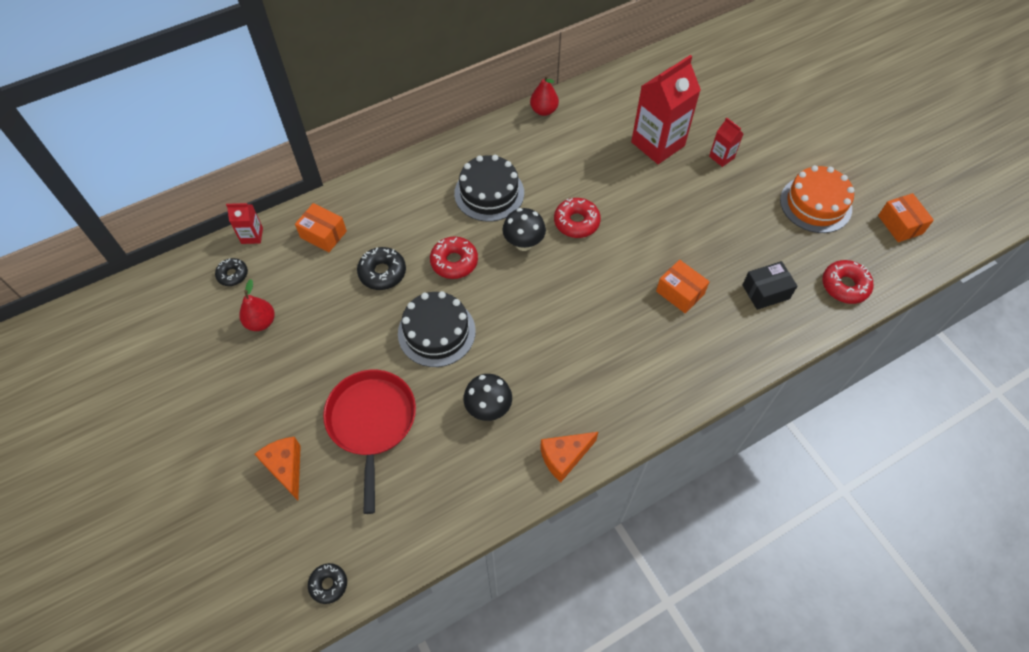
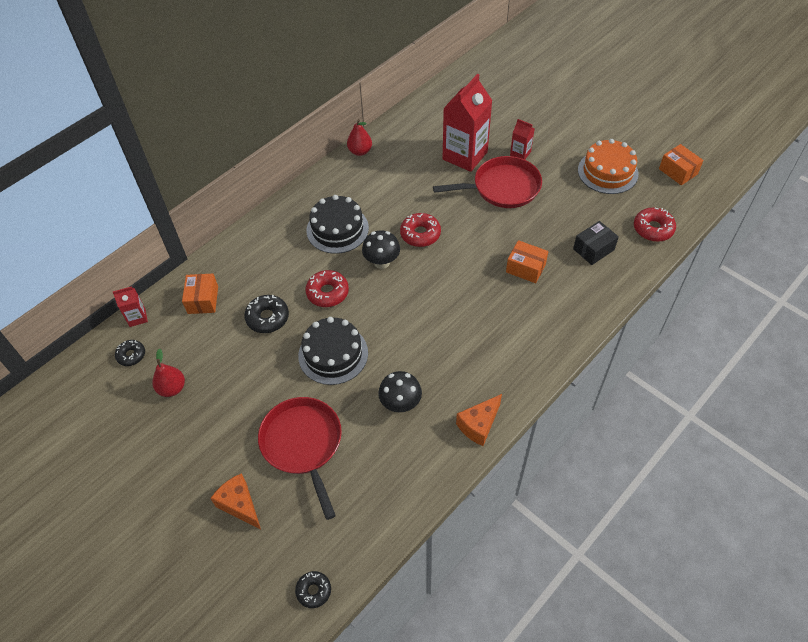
camera: 15 degrees left, 5 degrees down
(323, 234) = (203, 300): orange box -> orange box turned 75 degrees clockwise
(687, 192) = (502, 187): none -> red pan

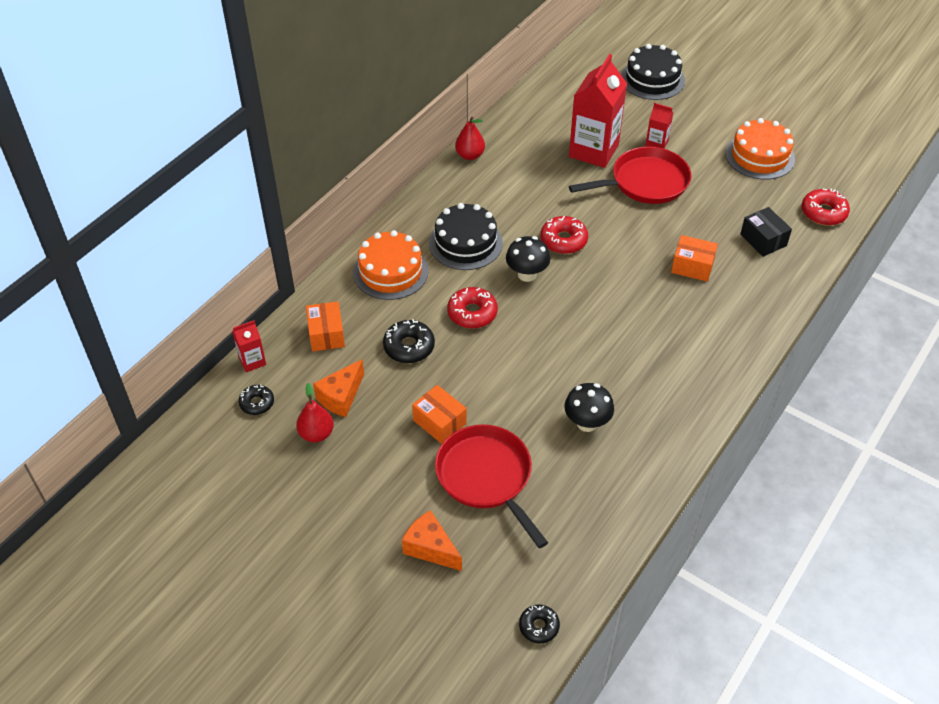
camera: 10 degrees left, 5 degrees down
(269, 249) = (390, 271): none -> orange cake
(333, 354) = (496, 378): black cake -> black cake (652, 79)
(479, 425) = (680, 436): orange cheese -> orange cheese (341, 397)
(593, 249) = (763, 240): black box -> black box turned 75 degrees counterclockwise
(678, 171) = (837, 149): orange box -> orange box (439, 422)

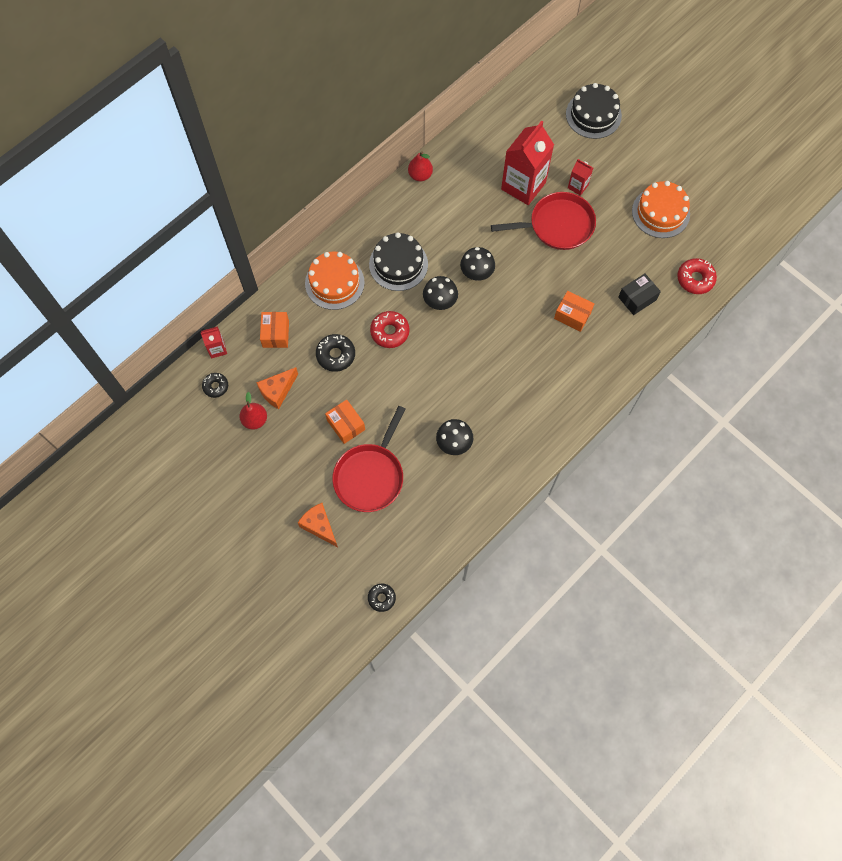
camera: 10 degrees right, 20 degrees up
(486, 477) = (370, 476): red pan -> red pan turned 135 degrees counterclockwise
(563, 240) = (476, 274): red donut -> black mushroom
(763, 240) = (637, 298): black box -> black box turned 75 degrees clockwise

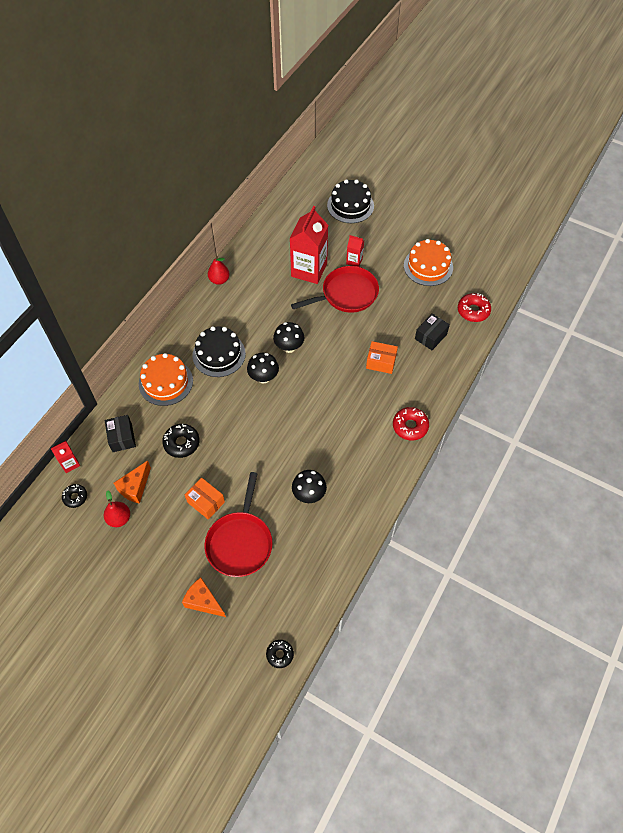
camera: 15 degrees left, 10 degrees down
(276, 334) = (122, 437): orange box -> black box
(390, 332) = (225, 412): red donut -> red donut (410, 426)

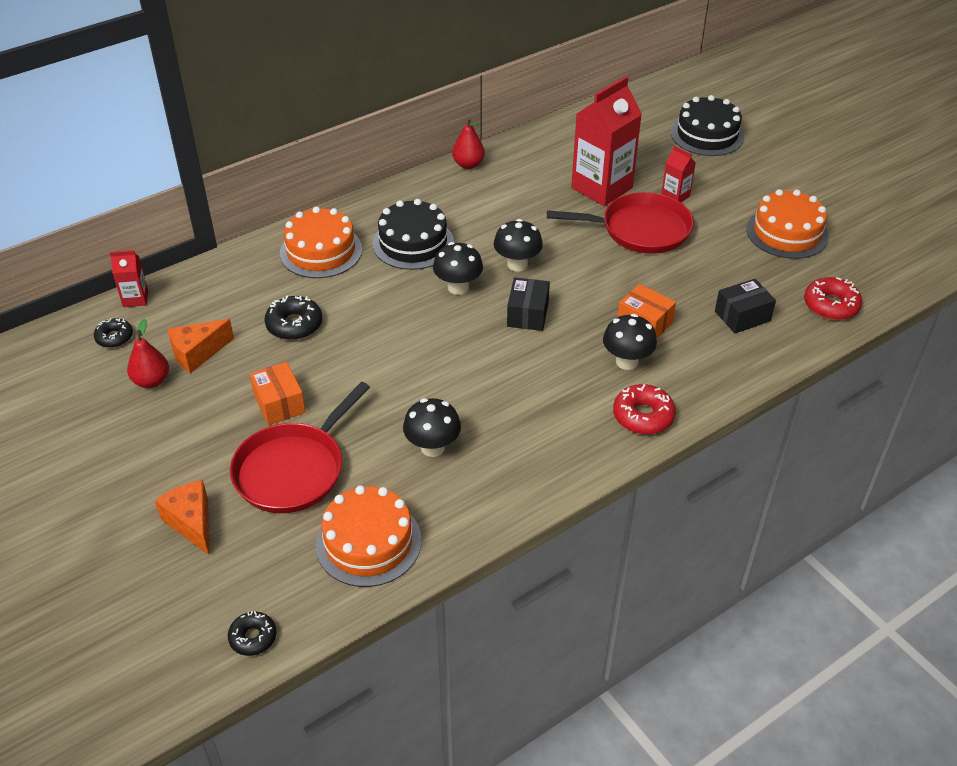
camera: 25 degrees right, 15 degrees down
(122, 437) = (221, 293): black box -> black box (527, 314)
(308, 570) = (368, 542): none -> orange cake
(384, 393) = (627, 361): none -> black mushroom

